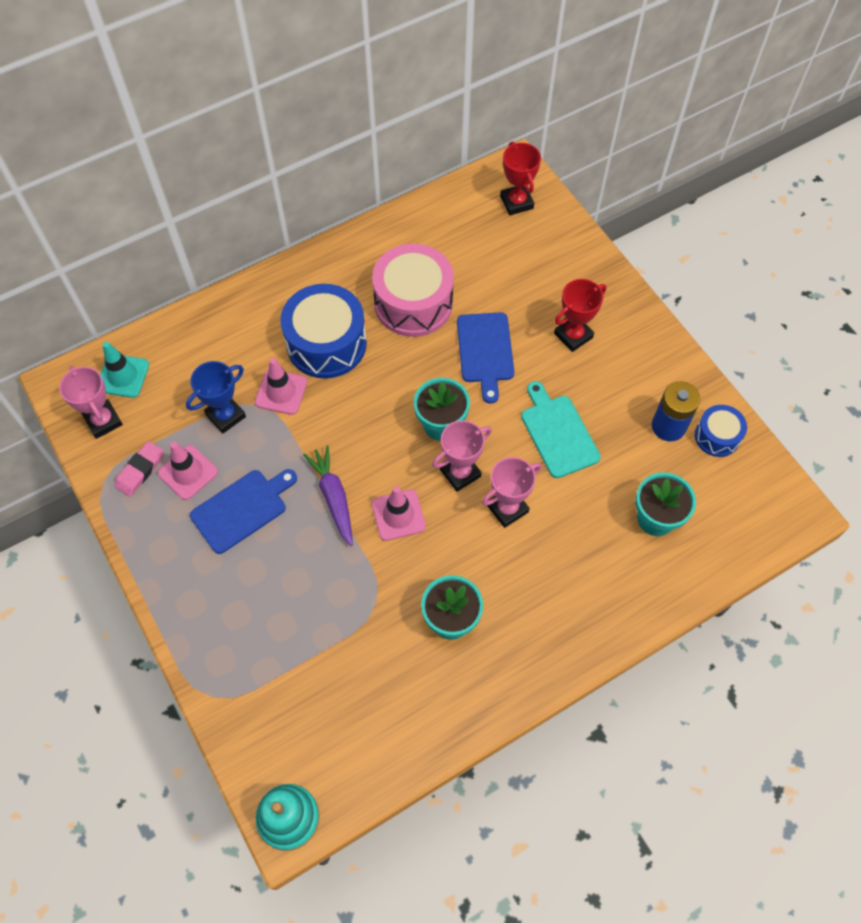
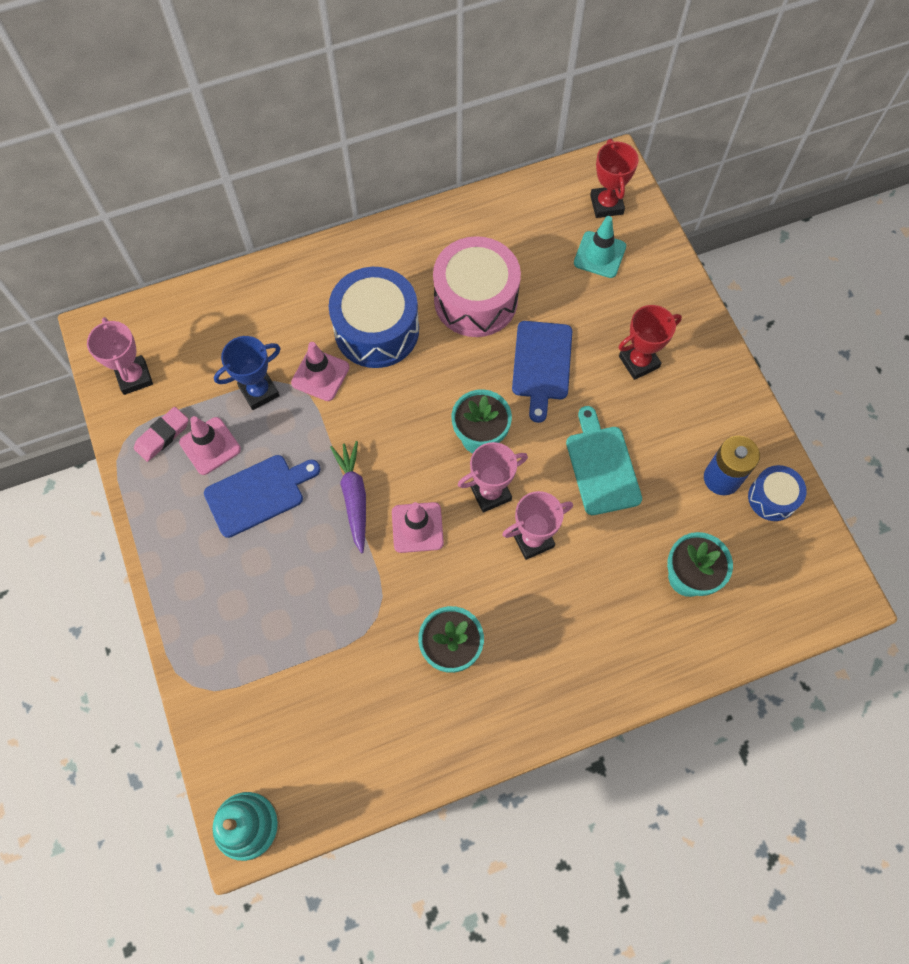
camera: 10 degrees right, 5 degrees up
(123, 376) = (162, 332): turquoise traffic cone -> turquoise traffic cone (599, 255)

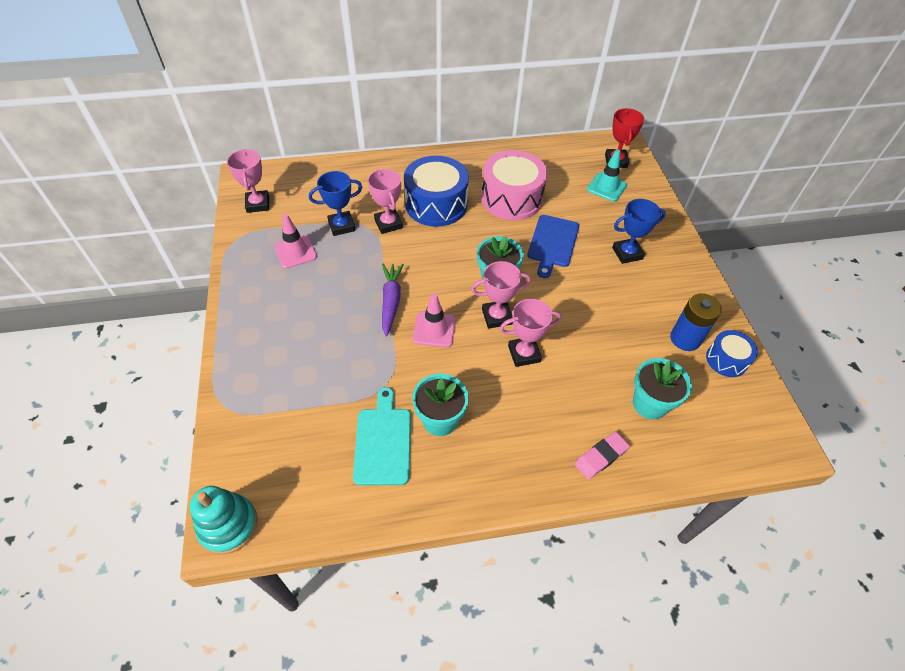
camera: 10 degrees right, 15 degrees down
(162, 436) = (264, 240): pink eraser -> pink eraser (601, 457)
(258, 494) = (320, 287): blue cutting board -> none
(320, 375) = (388, 224): pink traffic cone -> pink trophy
(602, 466) = (588, 314): turquoise cutting board -> turquoise cutting board (383, 442)
(639, 362) = (627, 253): red trophy -> blue trophy

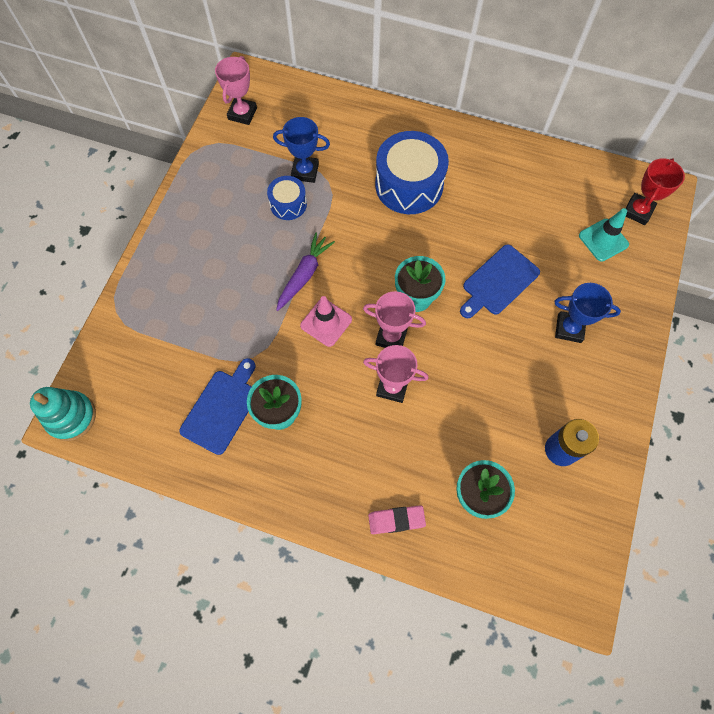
camera: 30 degrees right, 15 degrees up
(295, 252) = (248, 183): pink traffic cone -> none
(383, 442) = (221, 408): turquoise cutting board -> blue cutting board
(388, 224) = (350, 188): pink trophy -> none
(511, 199) = (490, 210): pink drum -> none
(726, 360) = (587, 492): blue drum -> blue drum (288, 204)

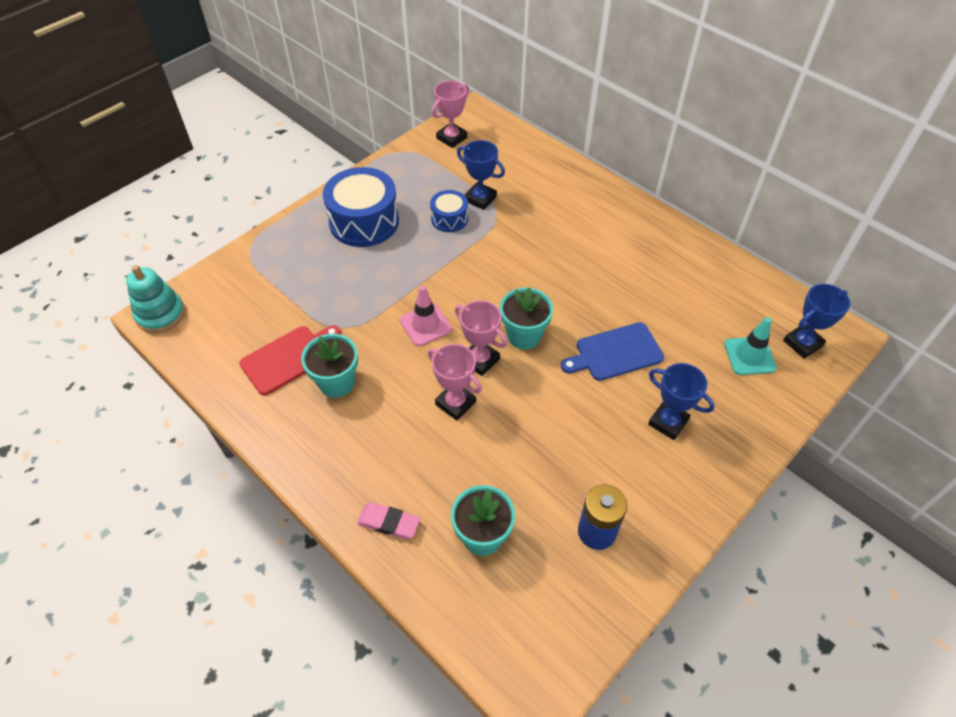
camera: 25 degrees right, 15 degrees down
(221, 408) = (288, 358): blue cutting board -> red cutting board
(304, 275) = (429, 279): purple carrot -> none
(409, 185) = (572, 241): blue drum -> blue drum (364, 221)
(638, 211) = (802, 343): red trophy -> blue trophy

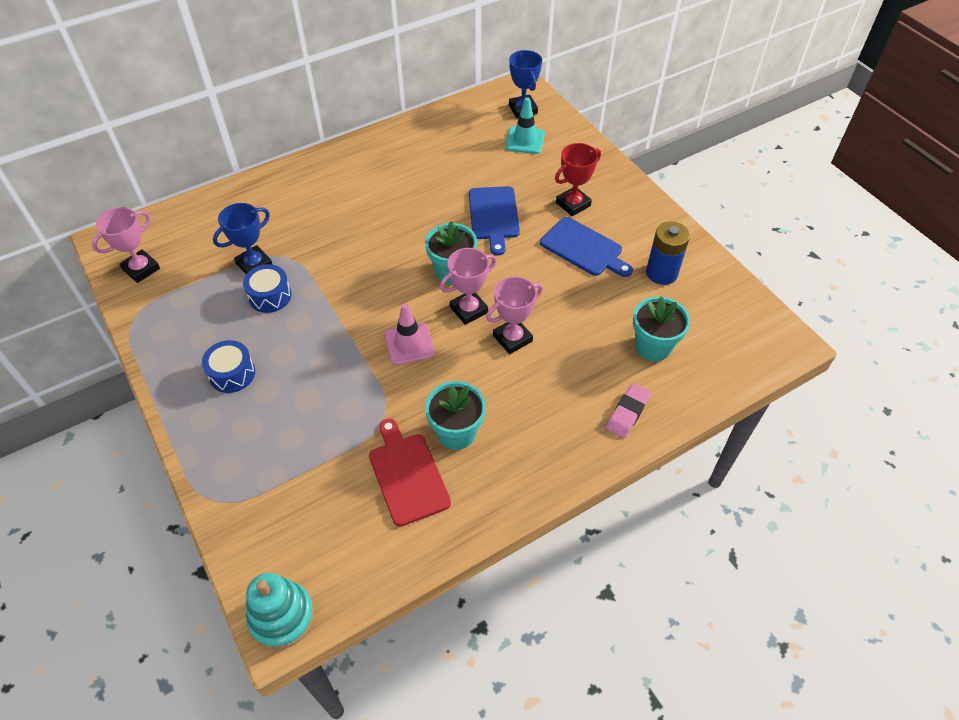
camera: 75 degrees left, 0 degrees up
(364, 221) = (232, 374): blue drum -> blue drum, size x0.54
(451, 138) = (141, 269): pink trophy -> pink trophy turned 75 degrees clockwise
(603, 444) = (584, 248): none -> blue cutting board
(668, 422) = (573, 204): blue trophy -> red trophy

